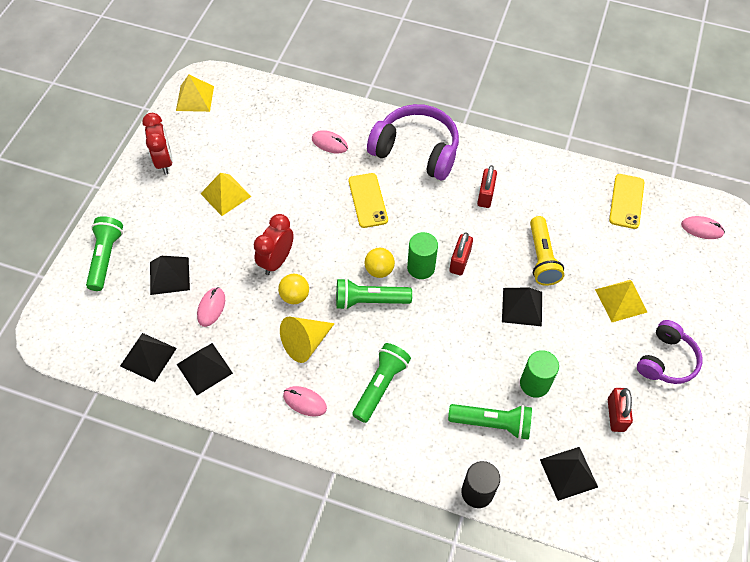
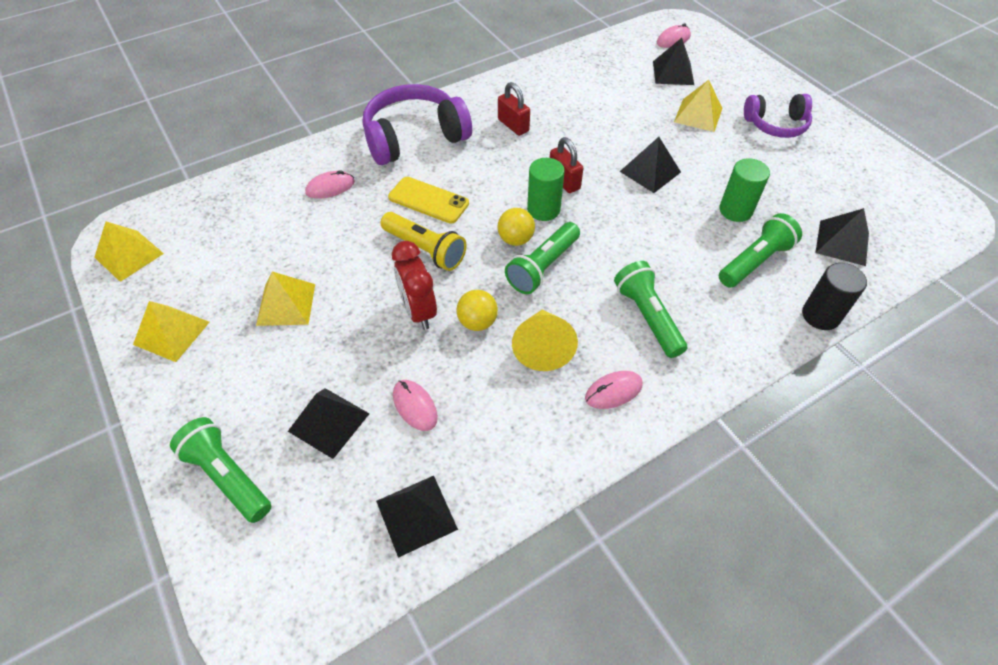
camera: 50 degrees left, 5 degrees down
(164, 161) = (171, 333): red clock -> yellow pyramid
(204, 368) = (488, 462): black pyramid -> black pyramid (673, 73)
(541, 258) = (613, 132): yellow flashlight -> yellow flashlight (425, 250)
(616, 415) = (805, 181): red padlock -> none
(626, 201) = (608, 58): yellow phone -> none
(666, 360) = (776, 125): purple headphones -> purple headphones turned 105 degrees clockwise

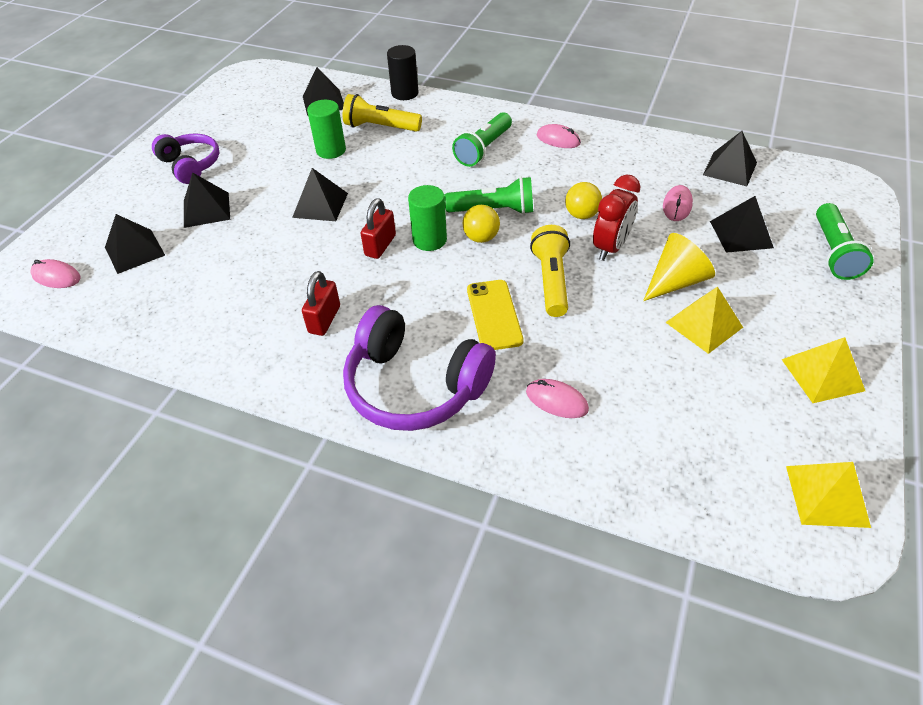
camera: 125 degrees left, 5 degrees down
(542, 347) = (563, 178): yellow cone -> yellow cone (675, 281)
(698, 115) = (206, 209): yellow pyramid -> black pyramid
(755, 261) = (380, 127): green flashlight -> yellow flashlight

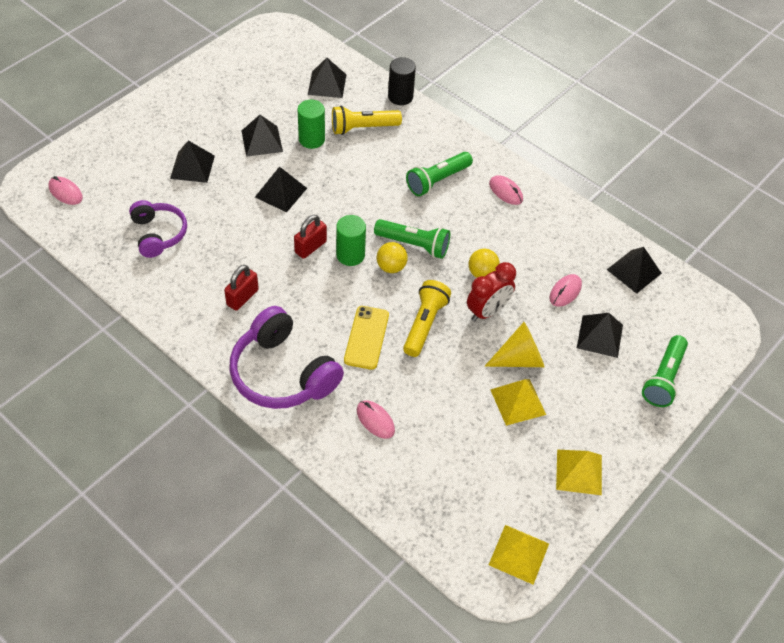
camera: 15 degrees right, 5 degrees up
(134, 251) = (127, 188): black pyramid -> black pyramid (262, 141)
(191, 165) = (195, 117): purple headphones -> purple headphones (158, 234)
(380, 127) = (363, 128): yellow flashlight -> yellow flashlight turned 45 degrees counterclockwise

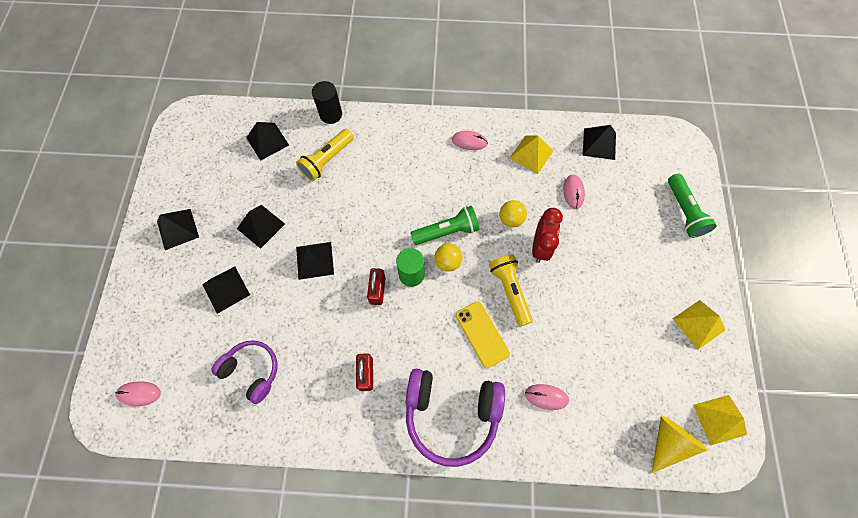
camera: 35 degrees left, 15 degrees up
(311, 139) = (297, 197): green cylinder -> none
(437, 180) = (417, 166): green flashlight -> none
(518, 402) = (619, 302): yellow pyramid -> yellow pyramid (531, 154)
(520, 359) = (591, 268): yellow cone -> yellow cone (668, 441)
(599, 336) = (622, 210): black pyramid -> black pyramid (177, 229)

